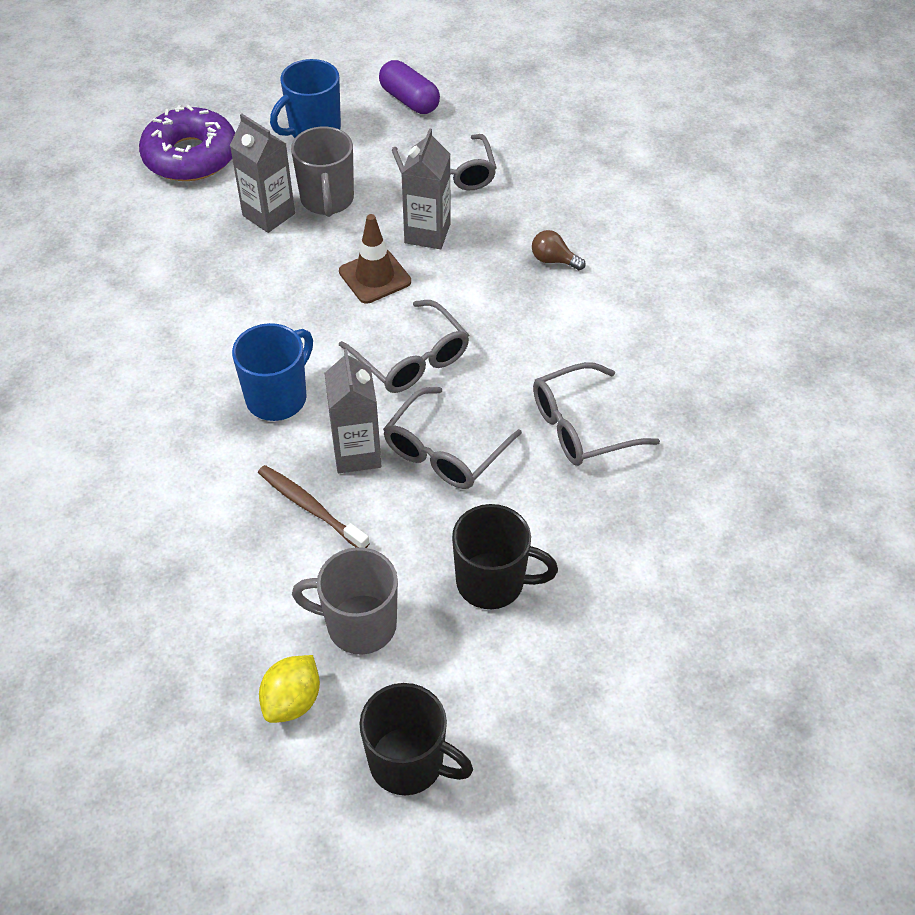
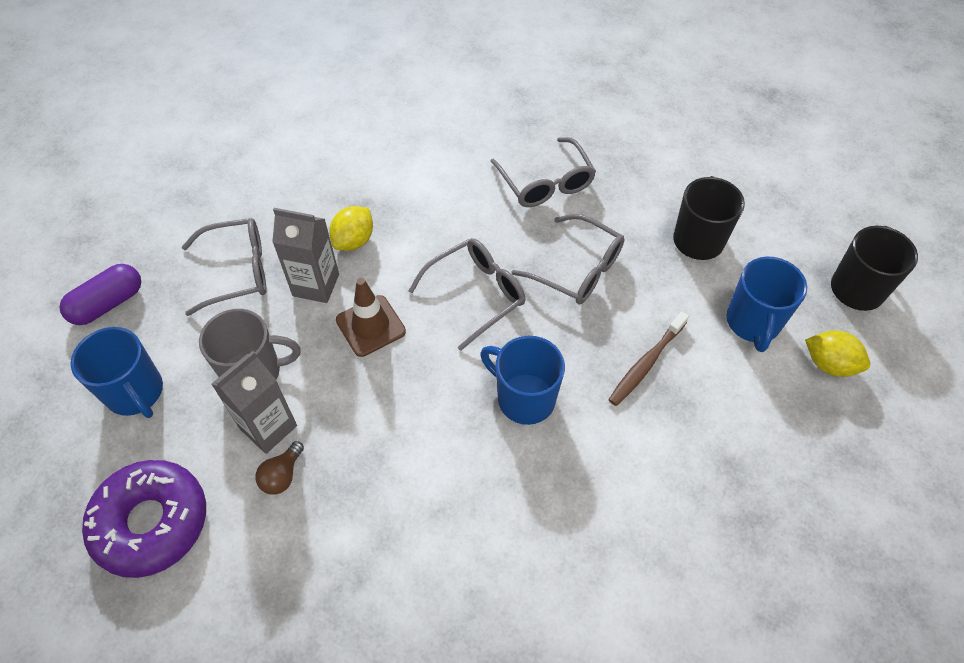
camera: 90 degrees left, 5 degrees up
(357, 453) = (585, 332): grey carton -> none
(359, 625) = (753, 323): grey mug -> blue mug
(485, 258) = (354, 241): none -> yellow lemon
(553, 260) = (361, 193): brown light bulb -> brown light bulb (282, 475)

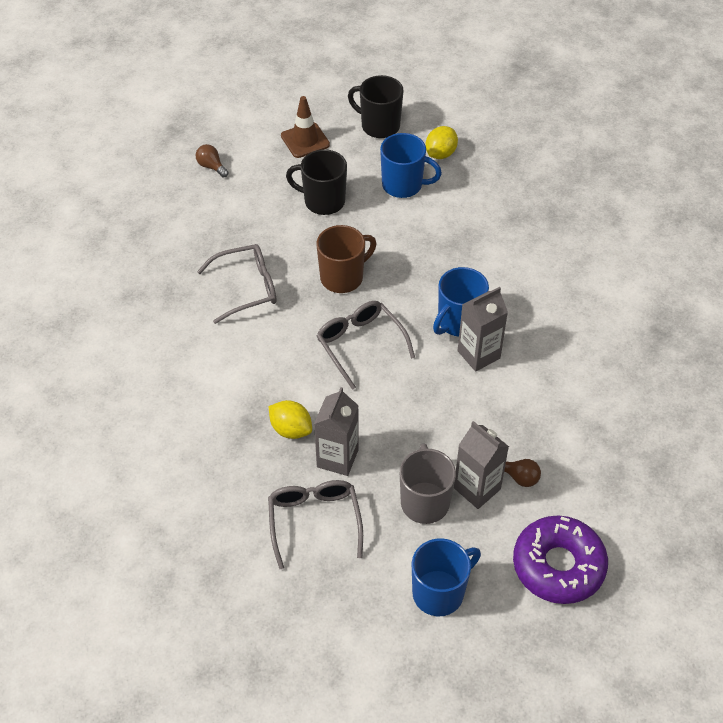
camera: 85 degrees left, 5 degrees down
(108, 304) = (340, 630): purple capsule -> none
(370, 326) = (385, 418): brown traffic cone -> brown traffic cone (305, 140)
(473, 423) = (478, 354): none -> grey carton
(577, 269) = (343, 277): grey glasses -> brown mug
(646, 363) = (433, 249): brown toothbrush -> none
(723, 132) = (211, 166): none -> brown light bulb

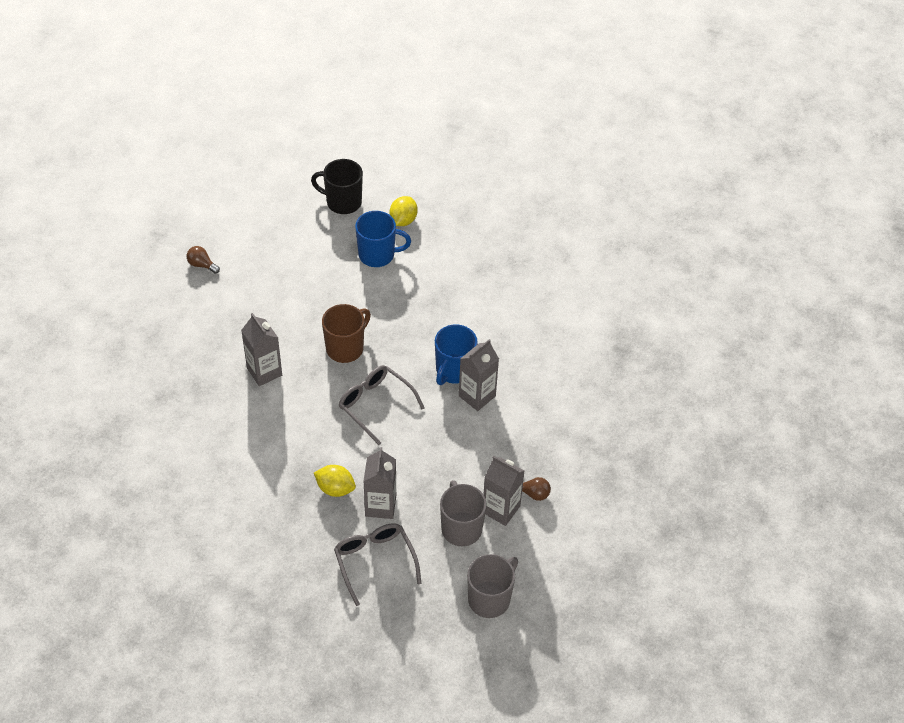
camera: 15 degrees left, 0 degrees up
(247, 288) = (264, 372): grey glasses -> grey carton
(305, 140) = (280, 226): brown traffic cone -> none
(323, 201) = (310, 281): black mug -> none
(439, 592) = (490, 599): blue mug -> grey mug
(558, 565) = (579, 559): purple donut -> none

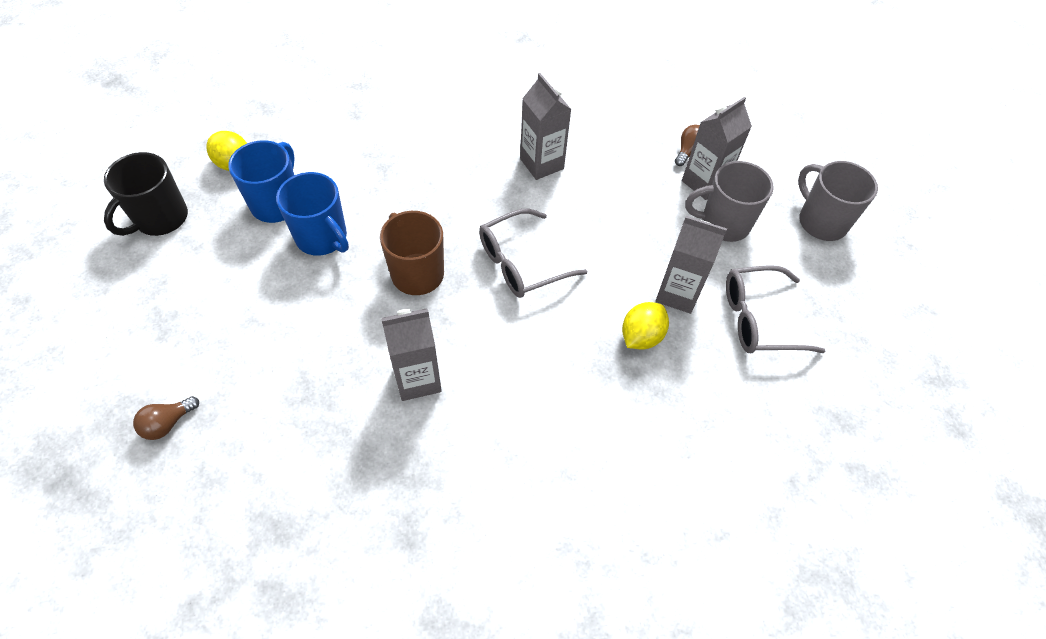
camera: 75 degrees left, 5 degrees up
(454, 370) = (497, 175): blue mug -> blue mug (322, 238)

